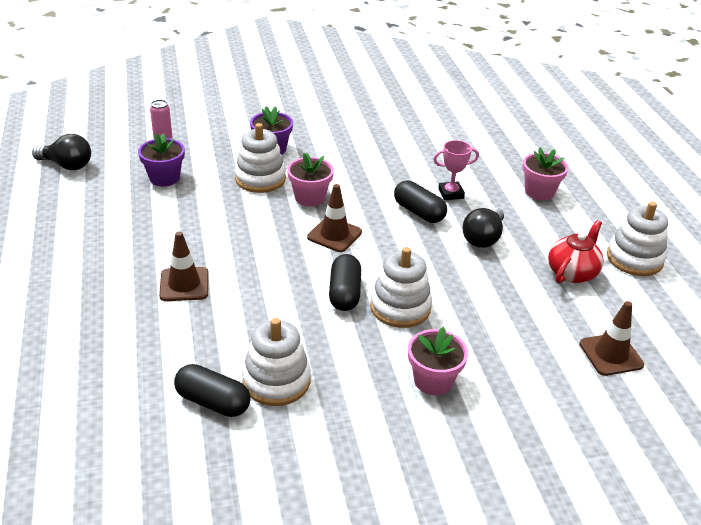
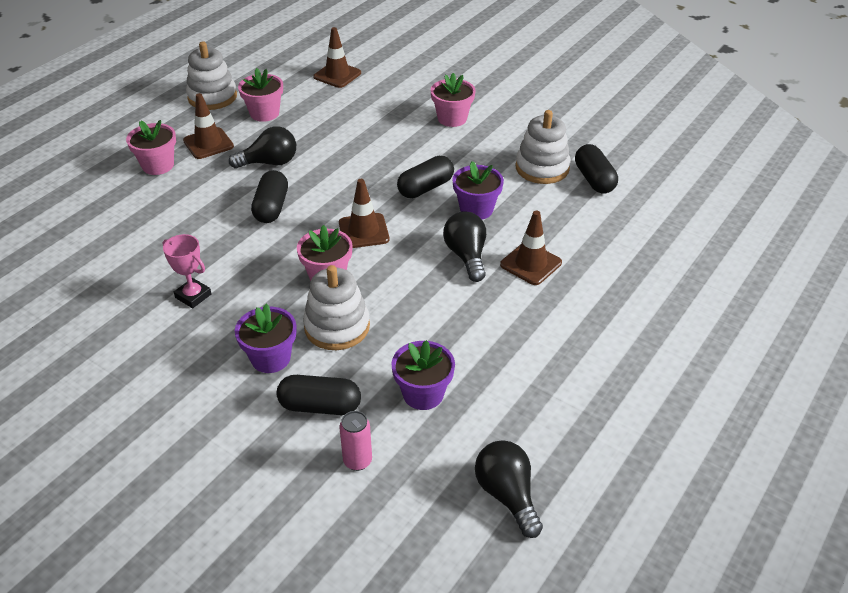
camera: 130 degrees left, 5 degrees up
(213, 147) = (320, 406): none -> black capsule
(239, 262) = (466, 256): none -> black light bulb
(280, 301) = (476, 209): none -> purple flower pot
(400, 307) = (405, 159): white stacking toy -> none
(451, 193) = (218, 206): pink trophy -> pink trophy (193, 296)
(548, 224) = (208, 143): none -> brown traffic cone
(572, 272) = (264, 113): red teapot -> pink flower pot

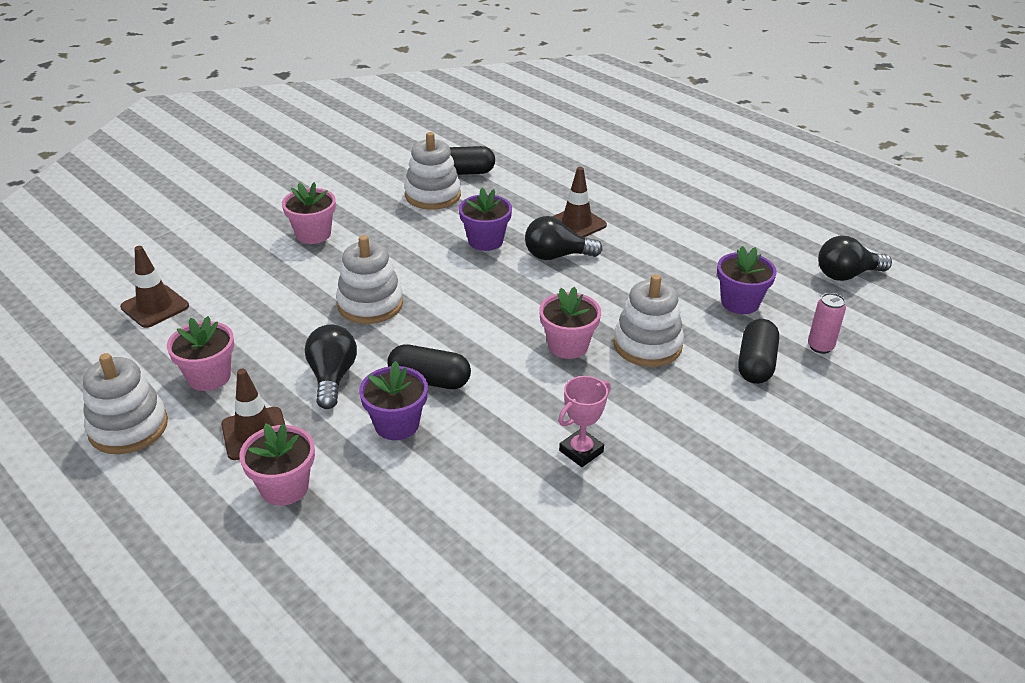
camera: 80 degrees left, 5 degrees down
(270, 358) = (689, 393): purple flower pot -> purple flower pot (397, 424)
(362, 163) = (370, 304): none -> white stacking toy
(363, 231) = (498, 314): brown traffic cone -> none
(425, 188) = (436, 266): black capsule -> none

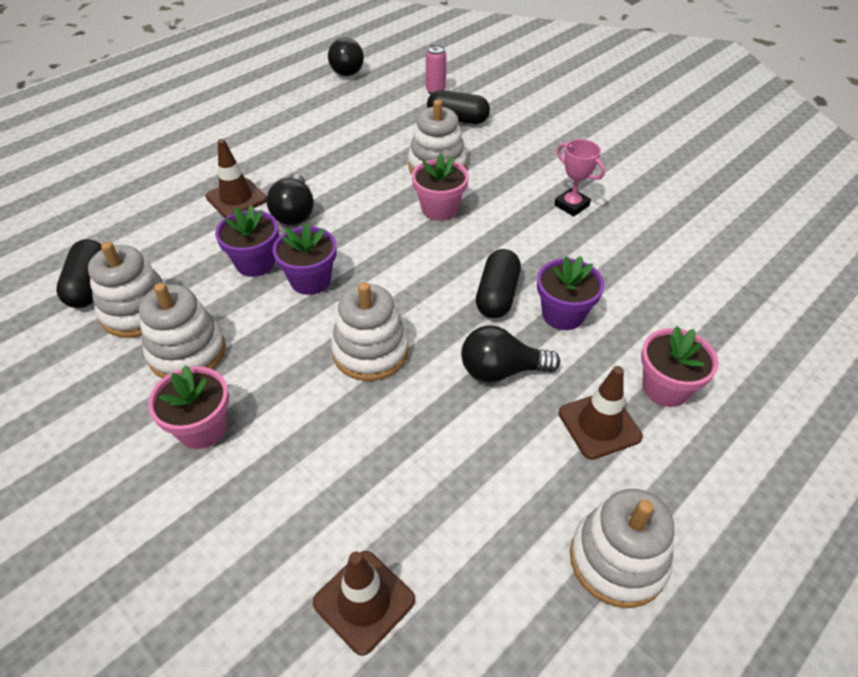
camera: 90 degrees left, 10 degrees up
(209, 377) = (513, 491): pink flower pot -> none
(386, 220) = (187, 352): none -> white stacking toy
(740, 302) = (379, 118): purple flower pot -> purple flower pot (310, 280)

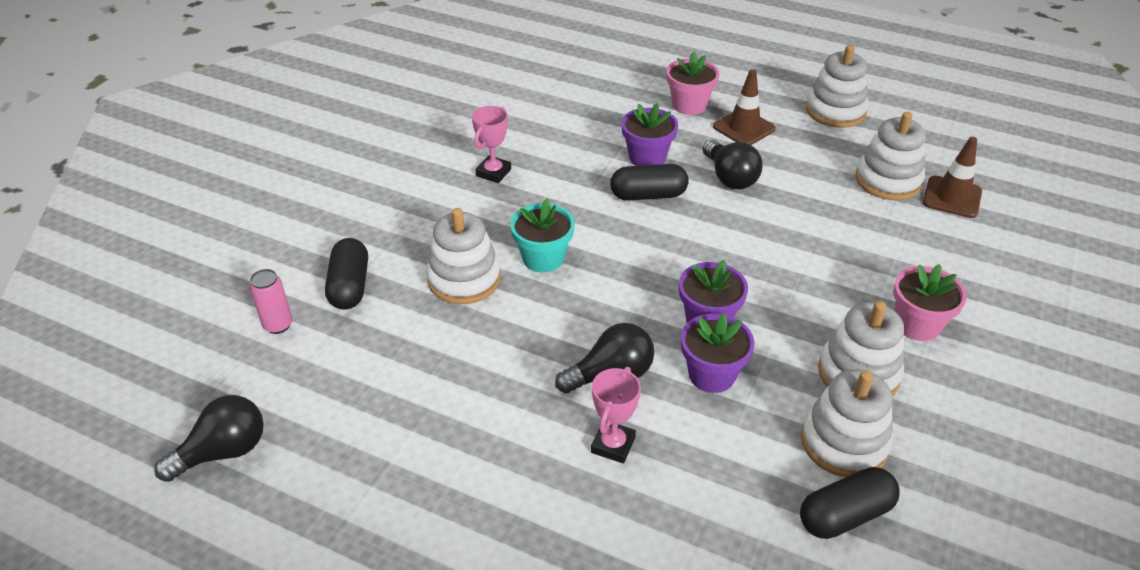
camera: 110 degrees left, 5 degrees down
(236, 198) = (613, 445): brown traffic cone -> pink trophy
(370, 351) = (764, 252): white stacking toy -> white stacking toy (888, 180)
(439, 209) = (543, 258): pink flower pot -> turquoise flower pot

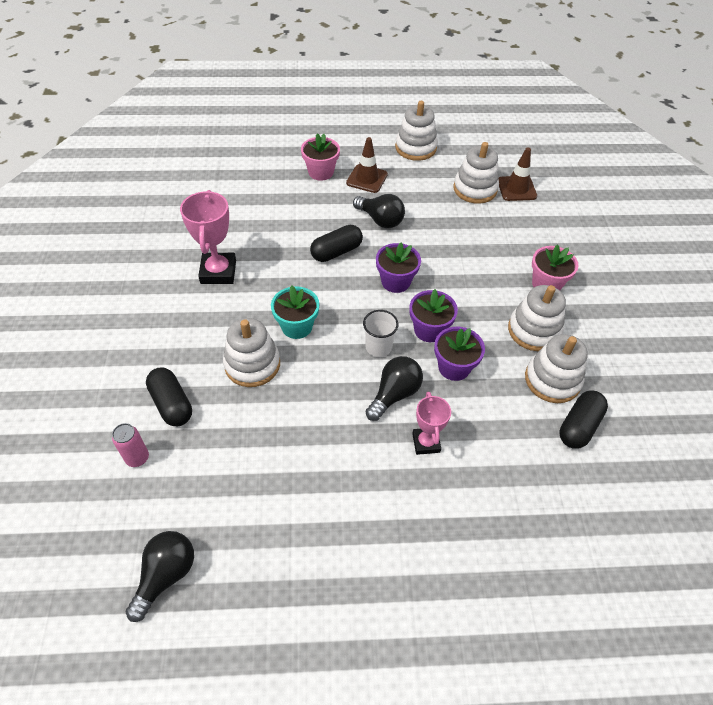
camera: 30 degrees left, 10 degrees up
(493, 172) = (218, 272): pink trophy -> pink trophy, size x1.60
(627, 316) = (378, 347): none -> white cup
(647, 157) = (318, 222): purple flower pot -> purple flower pot (395, 281)

